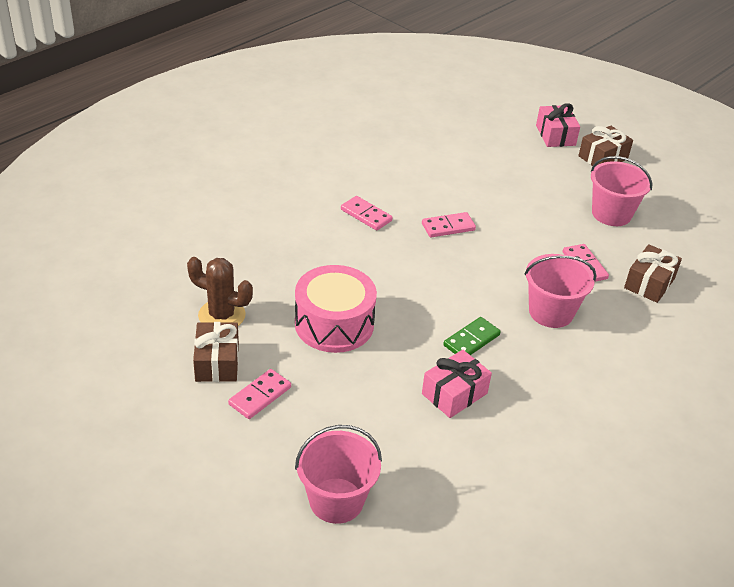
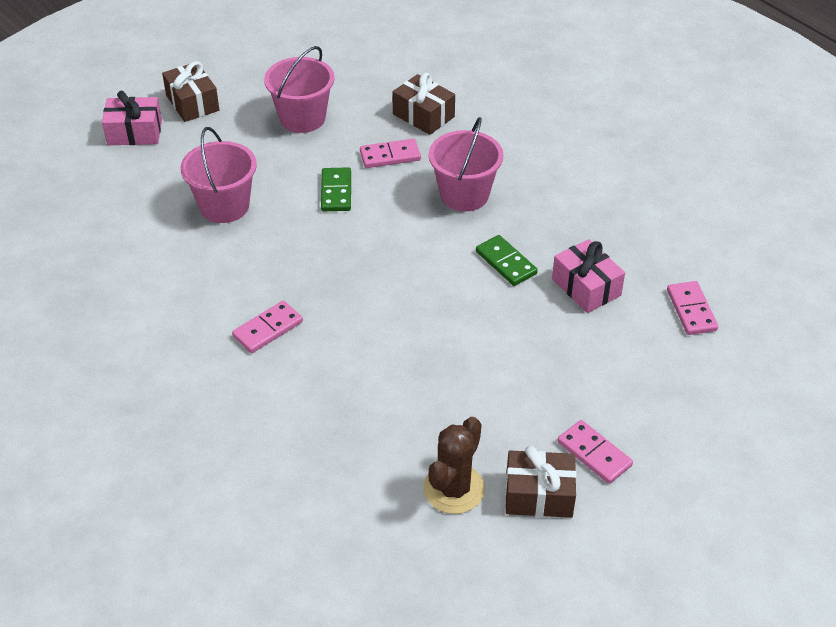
camera: 80 degrees left, 5 degrees up
(334, 324) = (475, 377): pink drum -> none
(336, 500) = (737, 395): pink bucket -> pink bucket (224, 206)
(448, 227) = (305, 255): pink domino -> pink domino (691, 310)
(526, 238) = (336, 192): none -> green domino

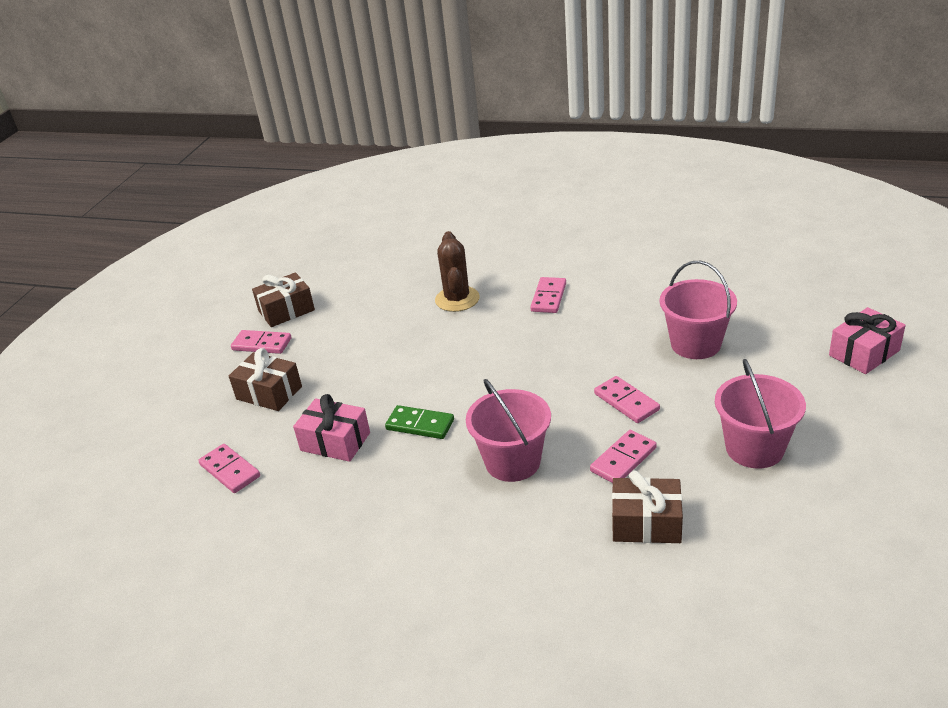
camera: 150 degrees right, 10 degrees down
(192, 103) = (871, 403): brown gift -> brown gift (269, 393)
(336, 192) = (626, 402): green domino -> pink domino
(454, 489) = (342, 289): brown cactus -> brown cactus (457, 299)

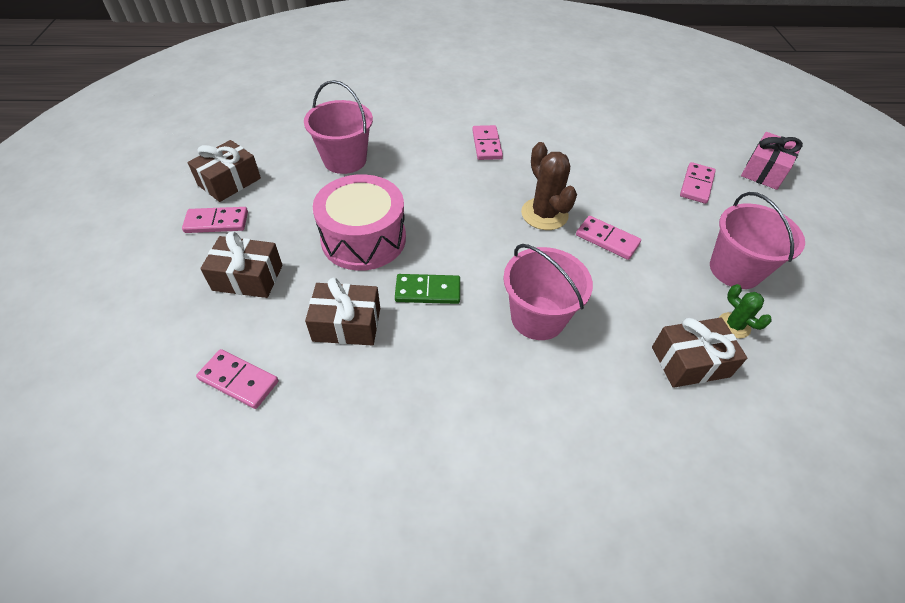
camera: 25 degrees left, 15 degrees up
(335, 442) = (347, 324): pink gift -> brown gift
(383, 373) = (363, 239): none -> pink drum
(457, 299) = (402, 154): brown cactus -> brown cactus (544, 214)
(623, 459) = (635, 298): pink domino -> pink domino (696, 185)
(695, 344) = (634, 177): pink bucket -> pink bucket (345, 160)
(716, 499) = (733, 325): none -> green cactus

